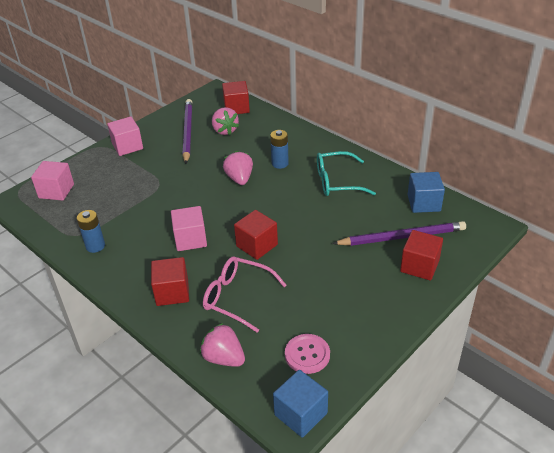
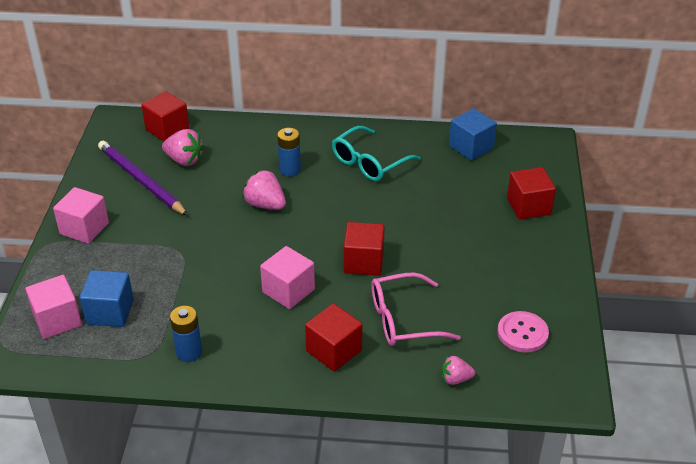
camera: 40 degrees left, 0 degrees up
(224, 358) = (455, 379): pink strawberry -> pink strawberry, size x0.62
(301, 414) = (572, 383): blue cube -> blue cube (110, 312)
(402, 237) = (486, 187): purple pencil -> none

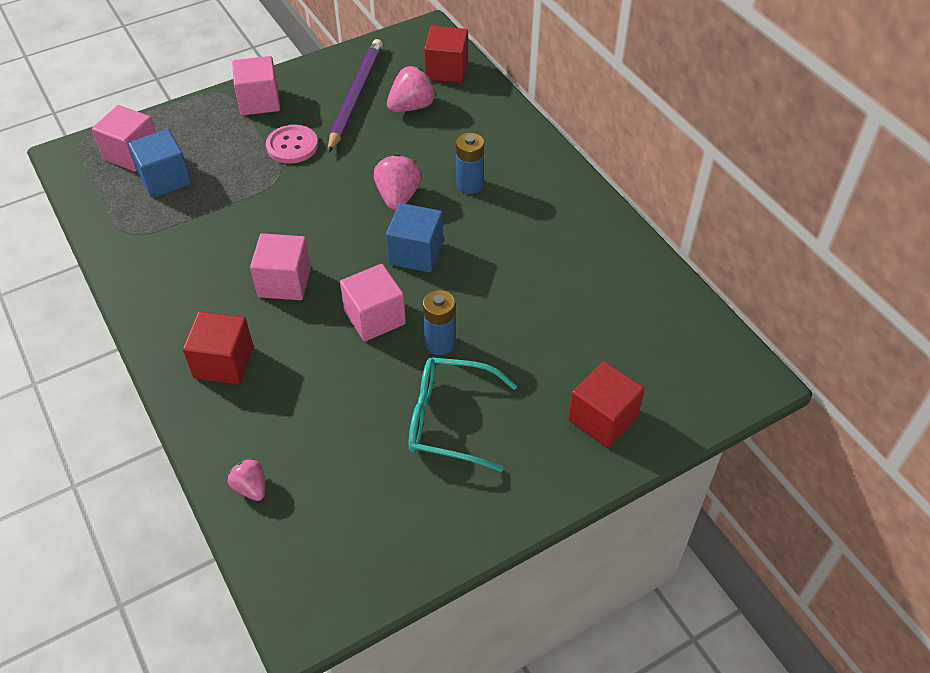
camera: 55 degrees right, 10 degrees up
(184, 160) = (412, 106): pink strawberry -> pink strawberry turned 120 degrees counterclockwise
(189, 352) = (149, 258): blue battery -> blue battery (440, 343)
(363, 262) = (375, 317): red cube -> pink cube
(369, 163) = (542, 238): turquoise glasses -> turquoise glasses (449, 420)
(403, 320) = (310, 395): pink glasses -> none
(471, 147) = (661, 310): blue cube -> blue cube (416, 253)
(522, 333) = (369, 517): pink button -> pink button (292, 146)

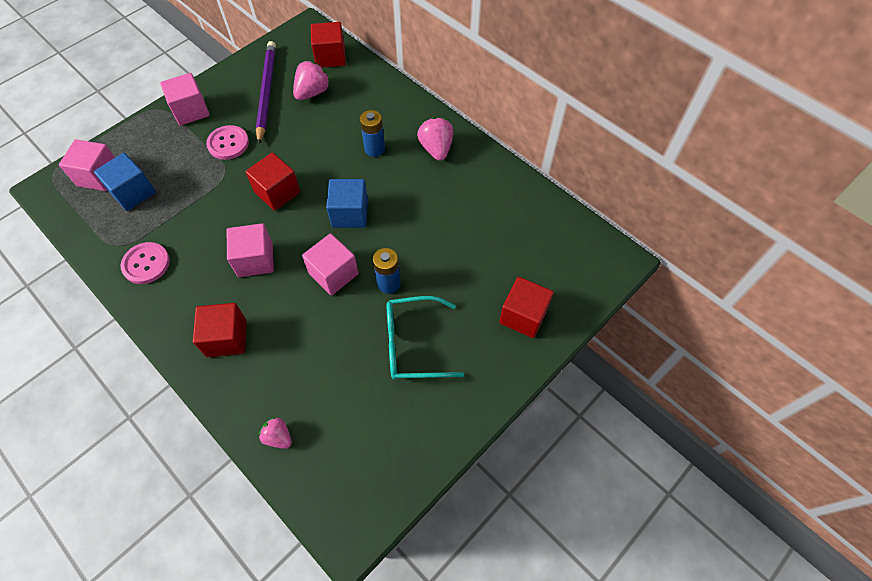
camera: 15 degrees left, 10 degrees up
(156, 260) = (146, 264): none -> pink button
(334, 211) = (277, 192): none -> red cube
(398, 197) = (323, 170): pink strawberry -> pink strawberry (436, 149)

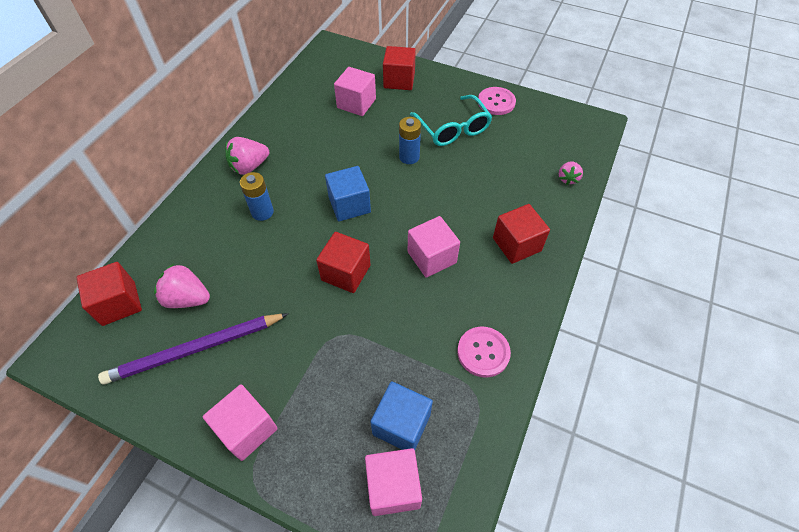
camera: 110 degrees left, 5 degrees down
(228, 143) = (292, 353): pink button -> pink button (496, 102)
(333, 273) = (417, 194): pink cube -> pink cube (356, 103)

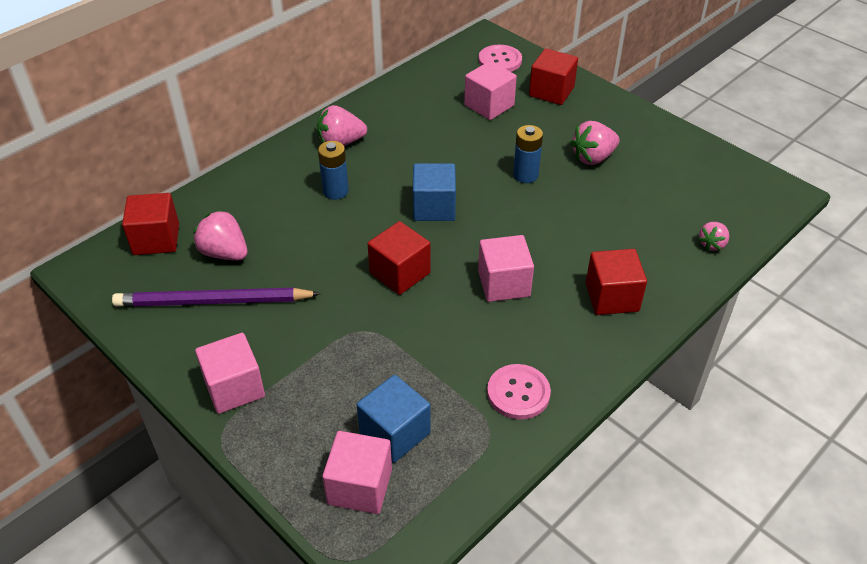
camera: 20 degrees right, 10 degrees down
(453, 129) = (593, 158): turquoise glasses -> pink strawberry
(496, 102) = (661, 141): pink button -> pink button (500, 60)

